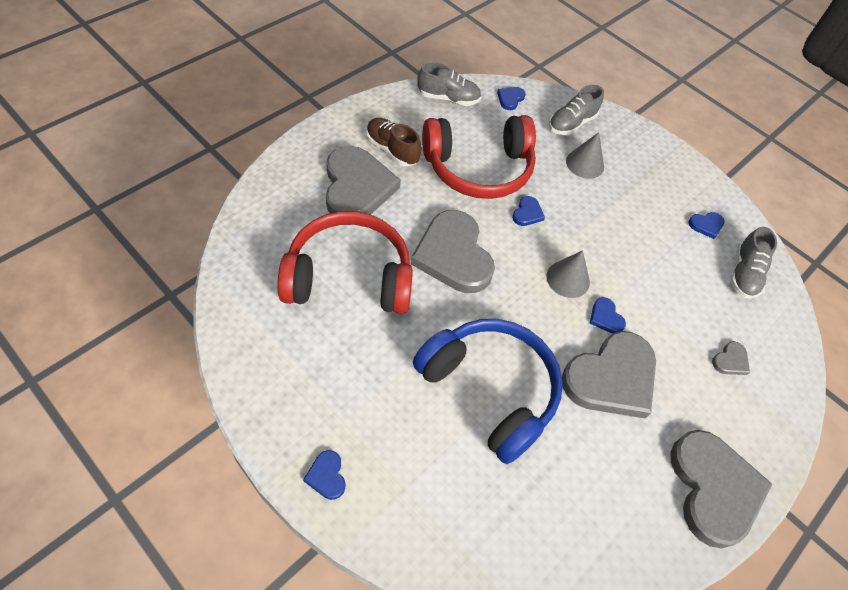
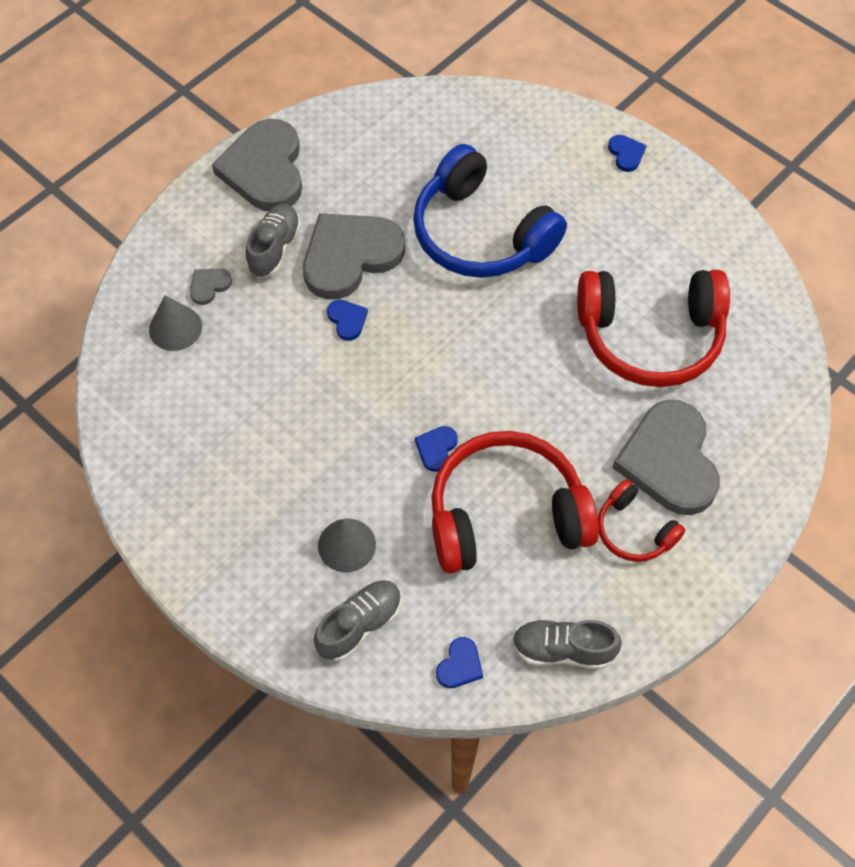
camera: 175 degrees left, 5 degrees up
(392, 150) = (634, 530): brown shoe -> red headphones
(453, 255) = (530, 377): grey heart -> none
(568, 279) = (388, 362): grey cone -> grey cone (175, 328)
(706, 225) = (185, 460): blue heart -> none
(744, 274) = (155, 393): grey shoe -> grey shoe (274, 249)

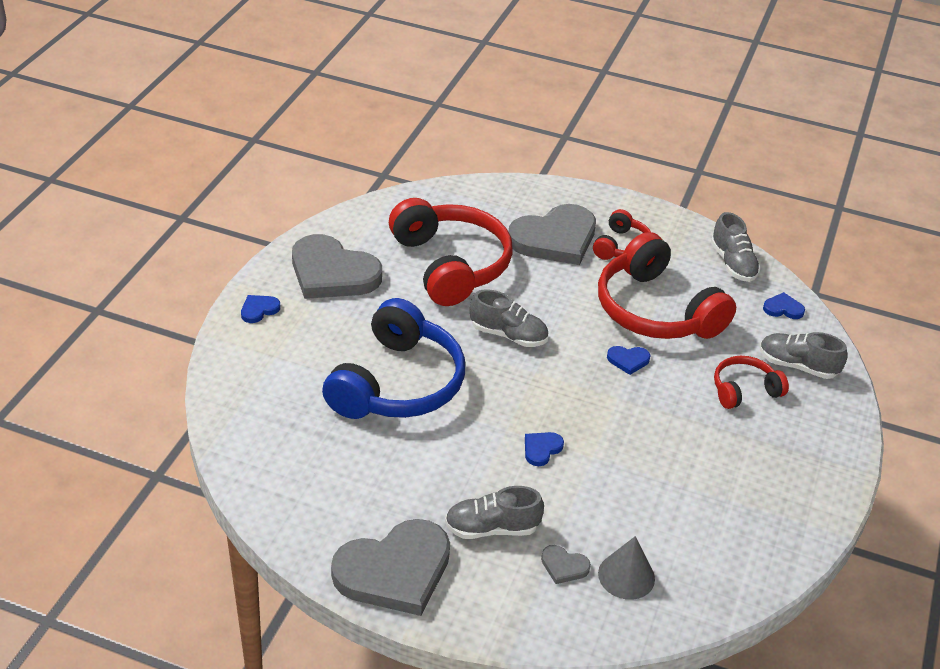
camera: 115 degrees left, 20 degrees down
(346, 545) = (744, 390): grey cone -> red headphones
(350, 256) = (470, 467): grey heart -> grey heart (332, 273)
(516, 351) = (508, 335): none -> grey shoe

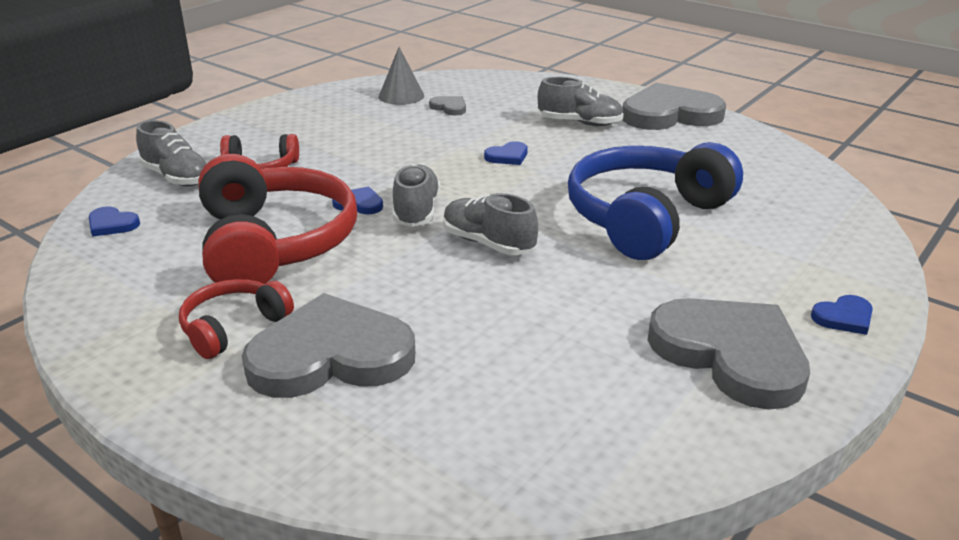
camera: 160 degrees left, 10 degrees down
(451, 264) = (529, 339): red headphones -> none
(564, 566) = (529, 102): grey heart -> grey heart (449, 107)
(626, 576) = (483, 94): grey cone -> grey cone (401, 96)
(733, 264) = (99, 280): grey shoe -> grey shoe (416, 211)

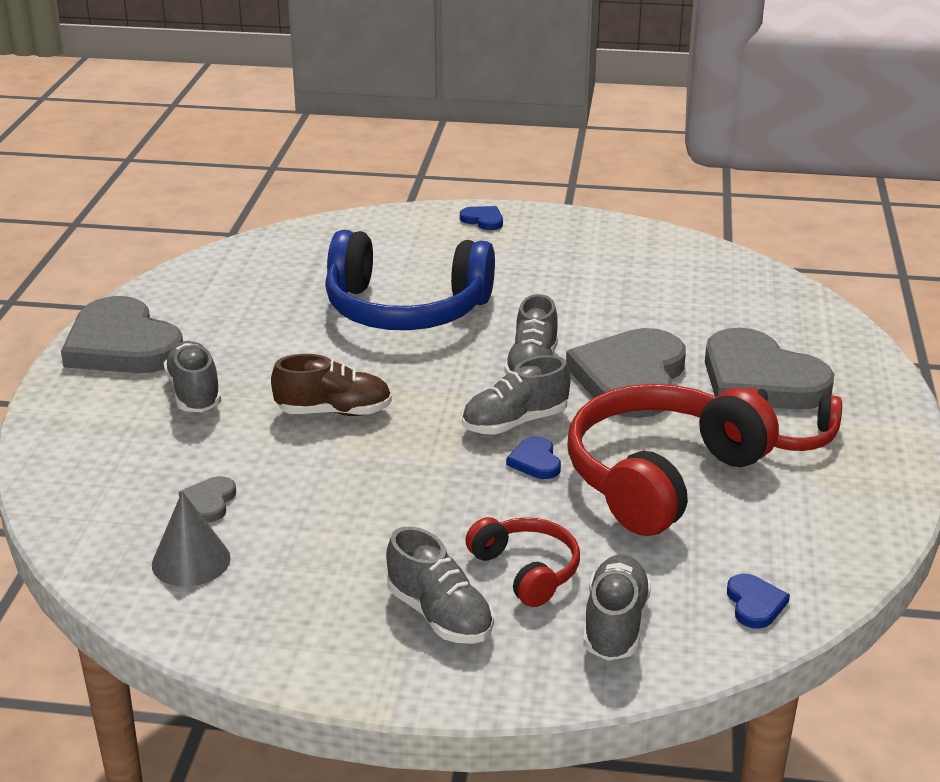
camera: 120 degrees left, 0 degrees up
(265, 138) = (440, 615): none -> grey shoe
(507, 156) = (334, 412): blue heart -> brown shoe
(730, 354) = (572, 247): grey heart -> grey heart (630, 378)

